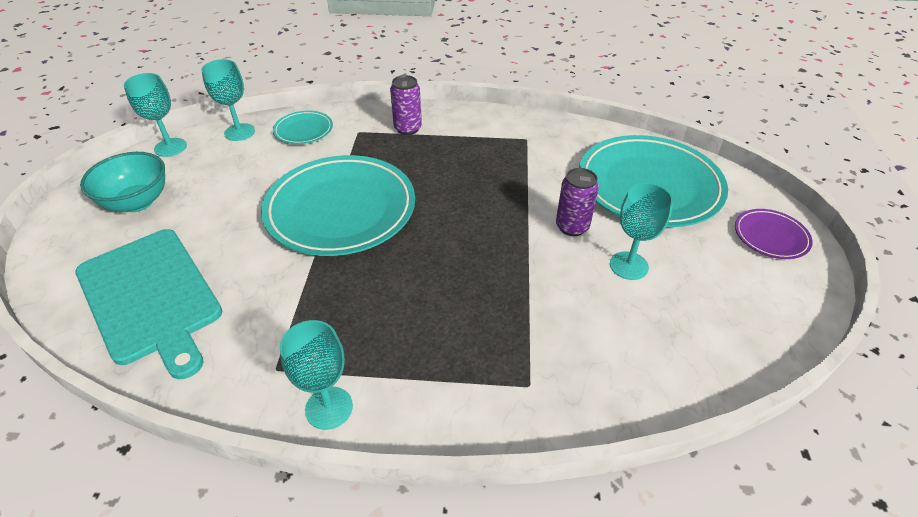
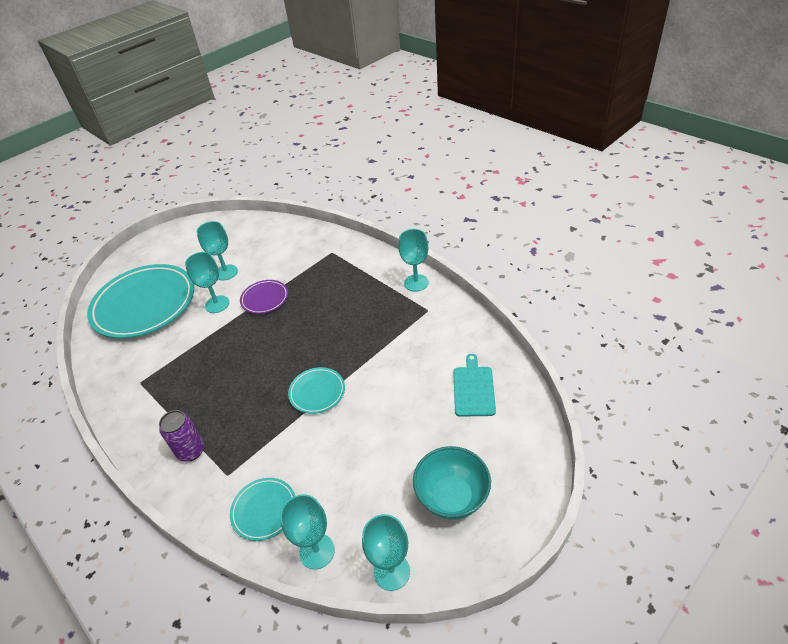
camera: 135 degrees left, 0 degrees up
(150, 297) = (473, 389): turquoise cutting board -> turquoise cutting board, size x0.53
(341, 210) = (317, 392): turquoise plate -> turquoise plate, size x0.46
(572, 227) = (217, 304): purple can -> turquoise goblet
(770, 237) = (151, 252): purple plate -> purple plate (265, 299)

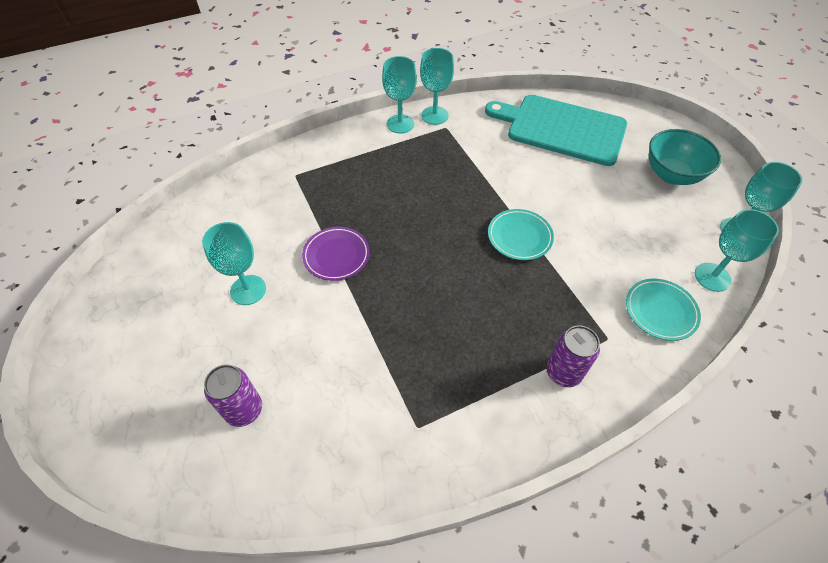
camera: 75 degrees left, 10 degrees up
(144, 304) = (244, 410): turquoise plate -> purple can
(217, 304) = (311, 310): turquoise goblet -> turquoise goblet (434, 115)
(473, 389) = (561, 129): turquoise cutting board -> turquoise cutting board, size x1.90

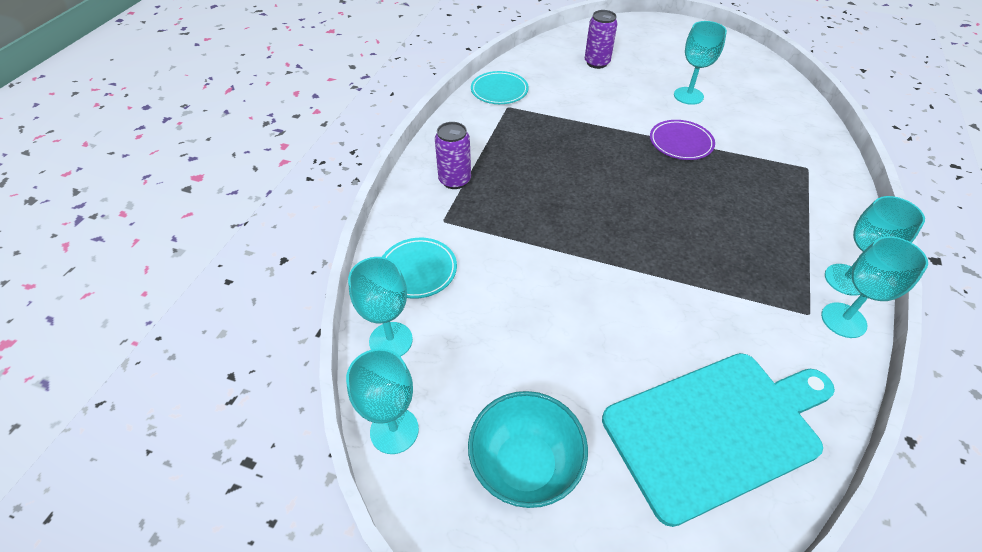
camera: 135 degrees right, 5 degrees down
(519, 237) = (588, 249): turquoise plate -> turquoise plate (499, 91)

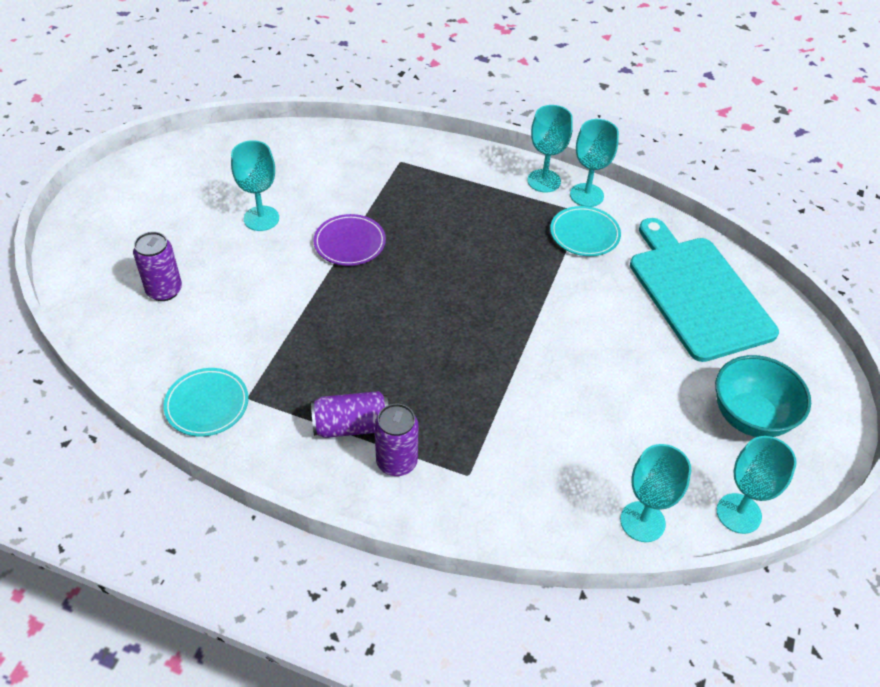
camera: 90 degrees left, 0 degrees up
(418, 270) = (547, 499): turquoise plate -> turquoise plate (584, 234)
(487, 155) = (351, 426): none -> purple can

